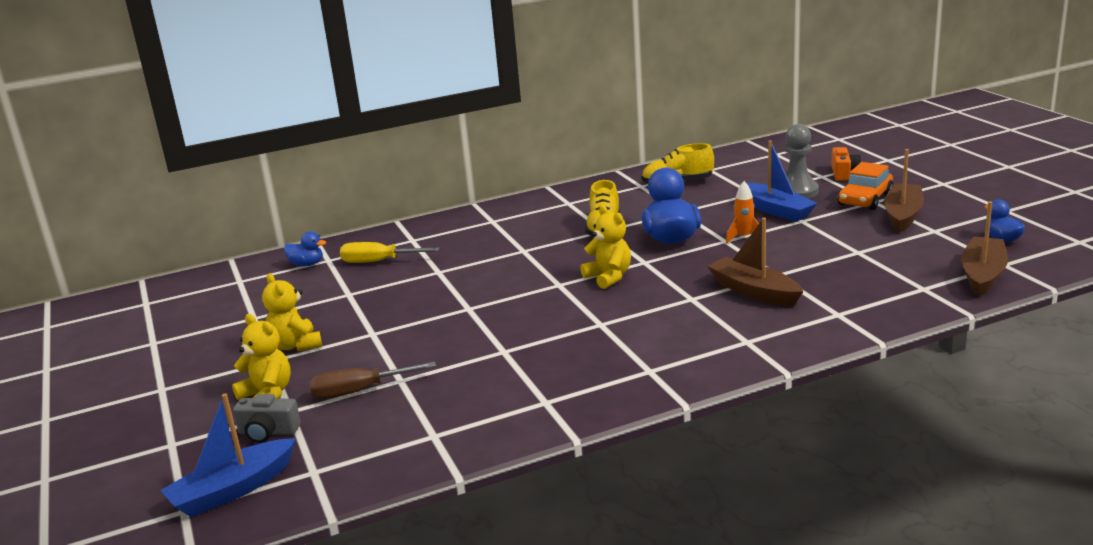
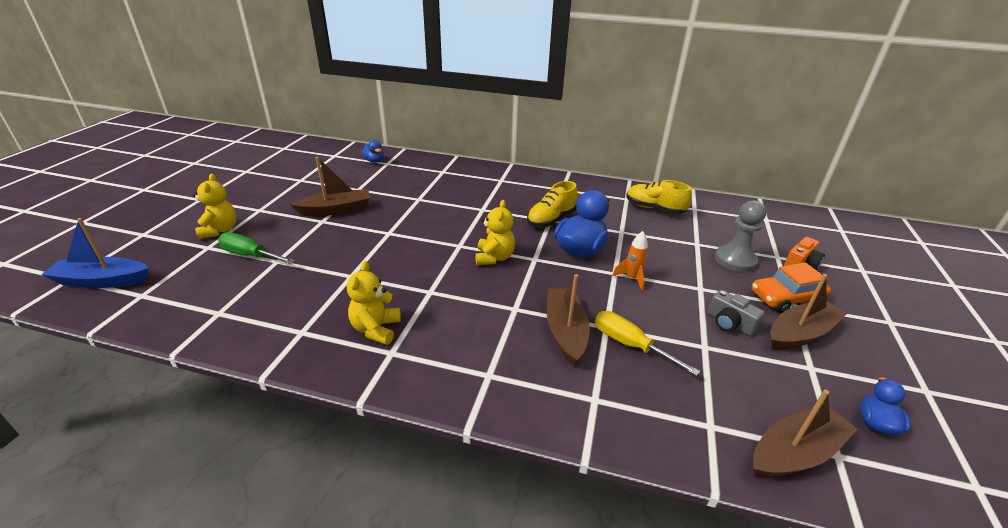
camera: 35 degrees right, 10 degrees up
(268, 432) = (177, 254): grey camera -> grey camera (729, 323)
(295, 345) = (283, 207): yellow teddy bear -> yellow teddy bear (376, 329)
(359, 391) = (250, 255): brown screwdriver -> green screwdriver
(366, 319) = (336, 210): none -> brown boat
(379, 261) = (405, 176): yellow screwdriver -> yellow screwdriver (630, 345)
(776, 210) = (693, 268): blue boat -> none

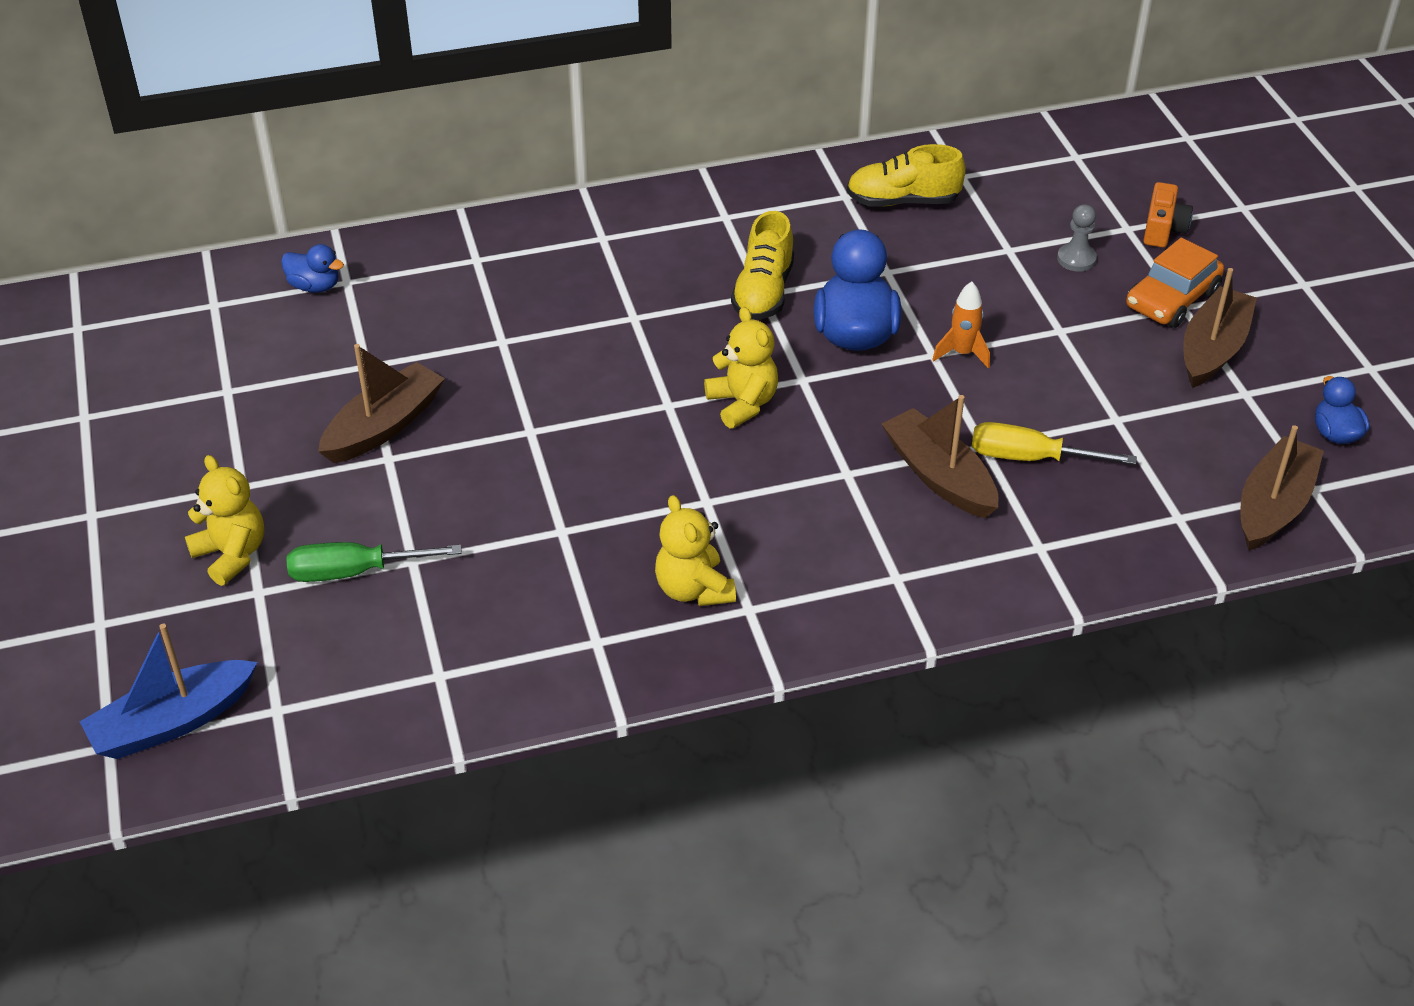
camera: 30 degrees left, 10 degrees up
(729, 323) = (1126, 371): grey camera -> none
(735, 260) = (1076, 259): grey pawn -> grey pawn, size x0.59

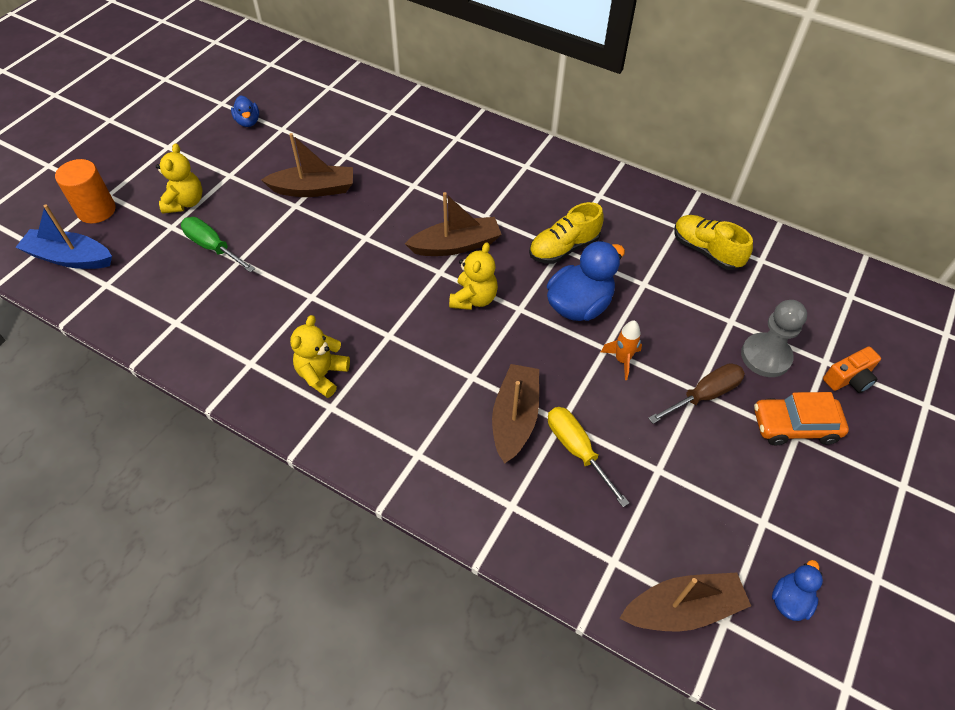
camera: 45 degrees right, 10 degrees up
(115, 650) = (96, 210): none -> orange cylinder
(315, 286) = (376, 105): blue duck -> blue duck (248, 122)
(1070, 330) = (704, 395): none -> brown screwdriver
(1076, 259) = (765, 356): grey pawn -> grey pawn, size x1.69
(1213, 349) = (779, 477): brown boat -> brown boat (456, 245)

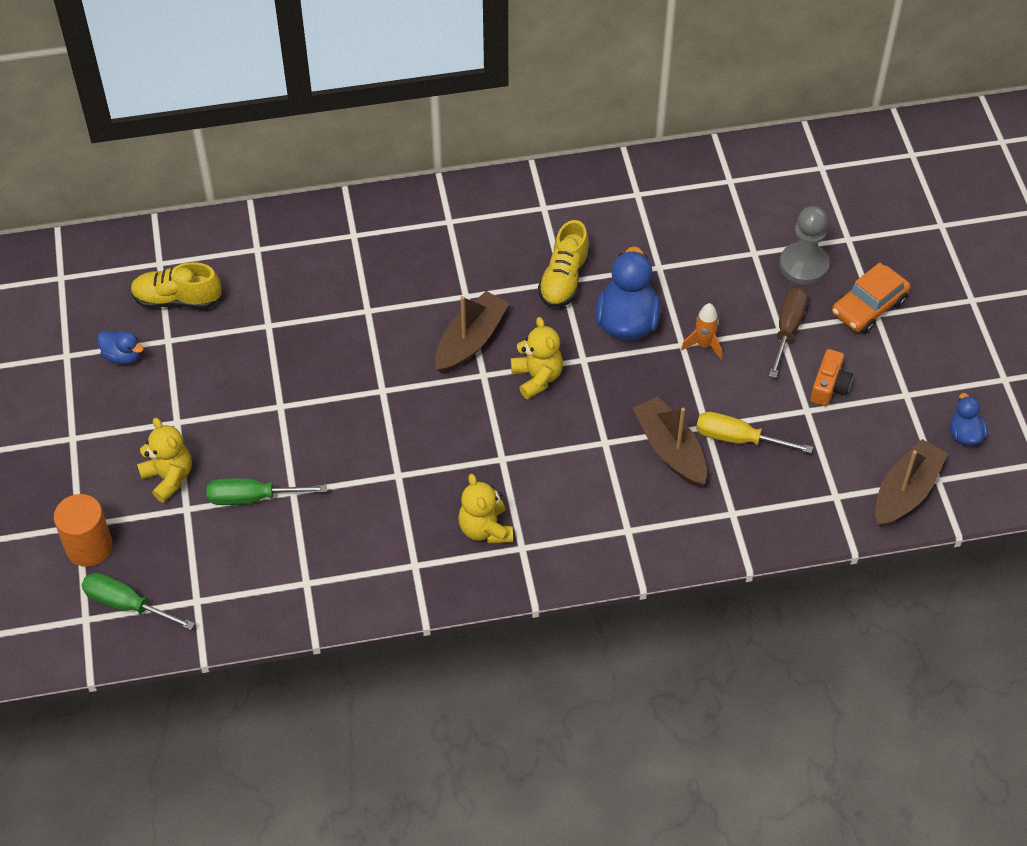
camera: 40 degrees left, 0 degrees up
(70, 258) = (127, 605): blue boat -> green screwdriver
(314, 189) = (278, 378): brown boat -> none
(706, 251) = (680, 202): yellow shoe -> yellow shoe (177, 300)
(849, 379) = (875, 241): orange camera -> orange camera (829, 386)

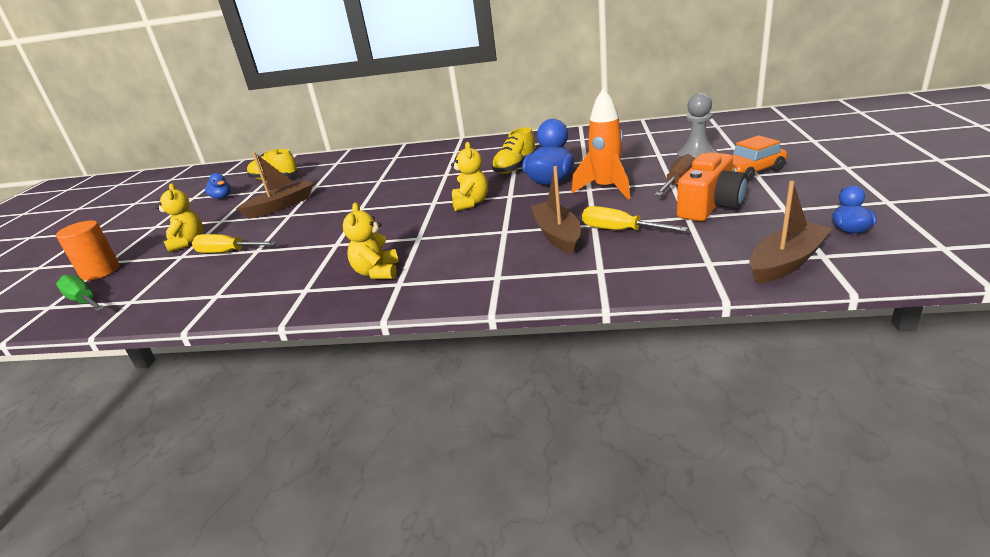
camera: 20 degrees right, 25 degrees down
(253, 498) = (228, 252): green screwdriver -> yellow screwdriver
(470, 341) = (435, 189): brown boat -> brown boat (281, 206)
(704, 345) = (606, 189): orange rocket -> orange rocket, size x1.82
(829, 386) = (710, 206): orange camera -> orange camera, size x1.73

